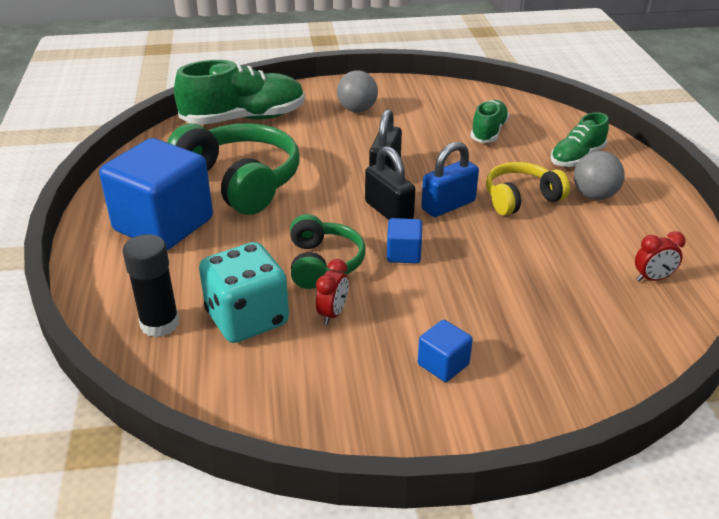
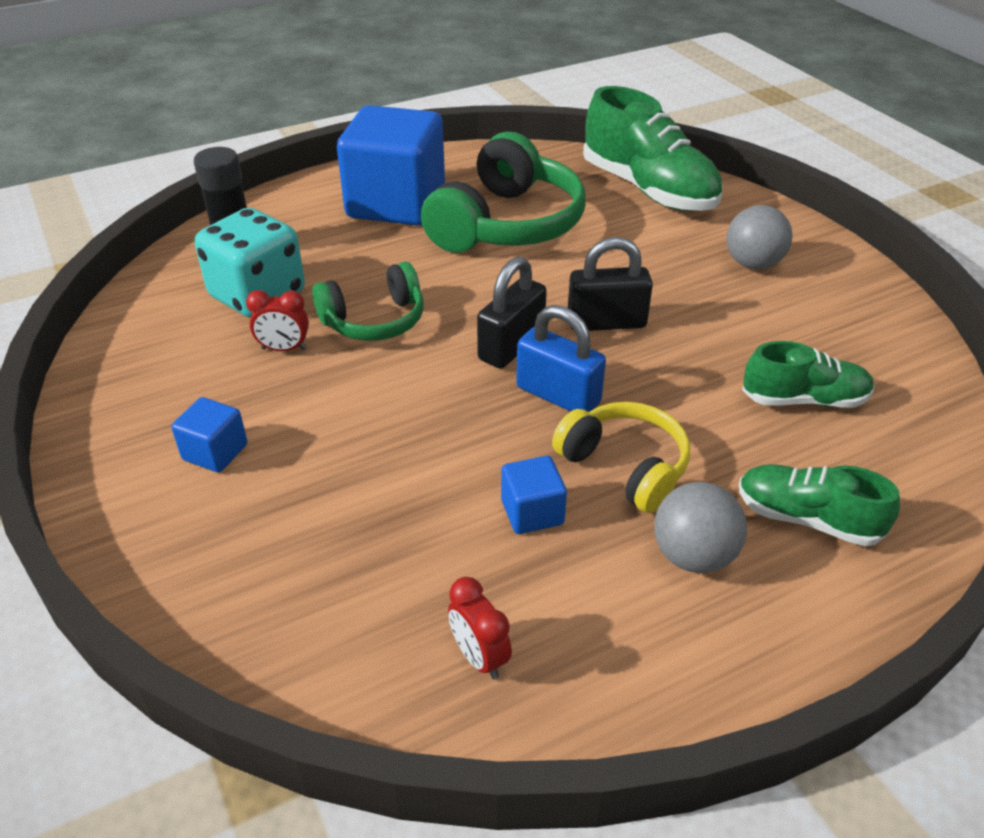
camera: 70 degrees right, 5 degrees up
(403, 254) = (422, 377): blue cube -> blue cube (532, 512)

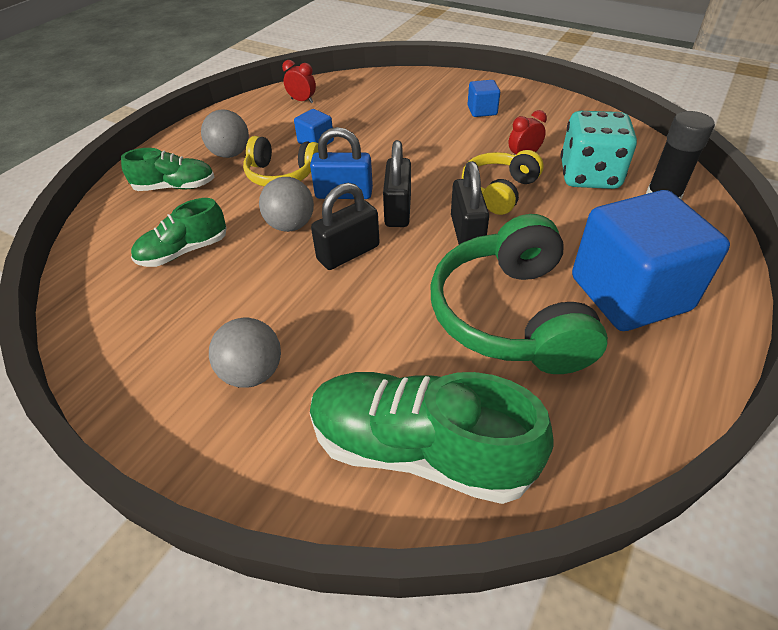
camera: 150 degrees right, 5 degrees up
(374, 320) = (499, 191): green headphones -> yellow headphones
(465, 293) = (467, 233): none -> black padlock
(654, 380) = (290, 225): none -> grey ball

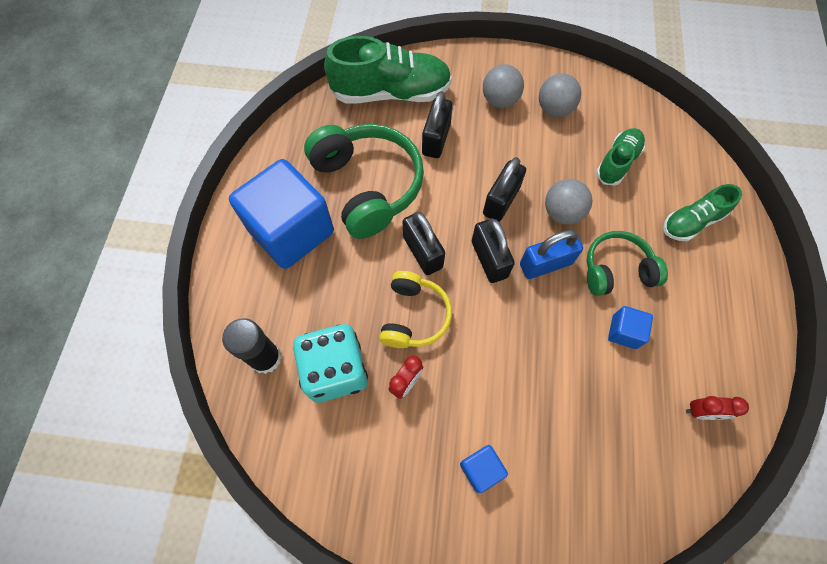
camera: 155 degrees right, 20 degrees up
(230, 154) = (688, 282): grey ball -> grey ball (554, 109)
(282, 174) = (616, 270): yellow headphones -> green headphones
(385, 346) = (436, 139): none -> black padlock

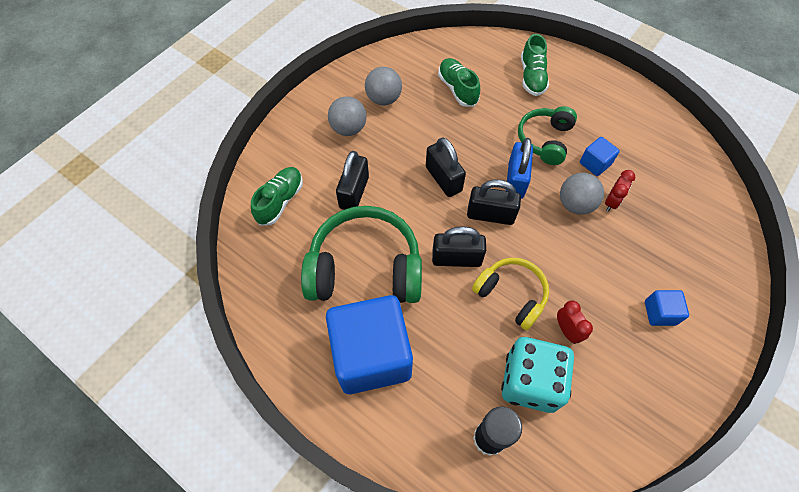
camera: 60 degrees left, 5 degrees down
(391, 93) = (280, 201): green shoe -> green shoe, size x0.57
(436, 139) = (354, 192): black padlock -> black padlock turned 60 degrees clockwise
(562, 213) = (478, 146): grey ball -> grey ball (575, 204)
(701, 412) = (672, 155): red clock -> red clock (611, 202)

